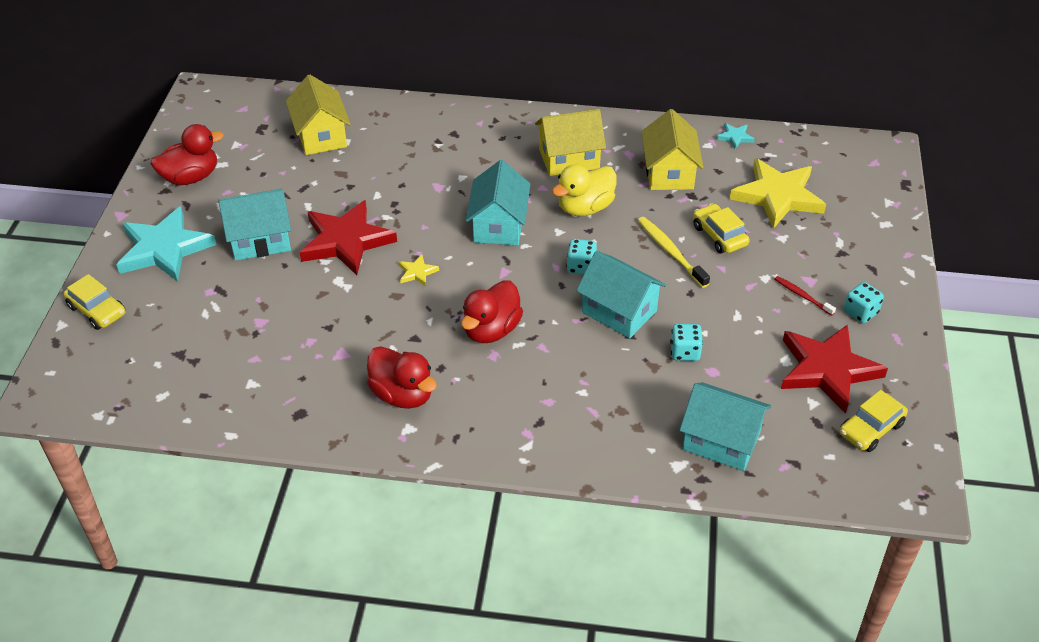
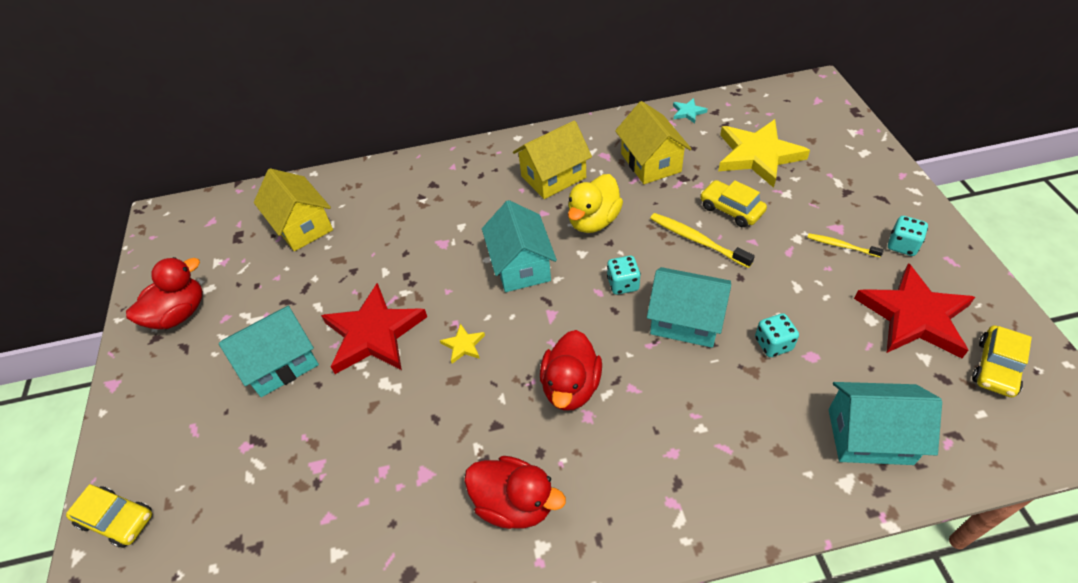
camera: 15 degrees left, 5 degrees up
(164, 249) = (175, 410): turquoise star -> none
(802, 296) = (841, 246): red toothbrush -> yellow toothbrush

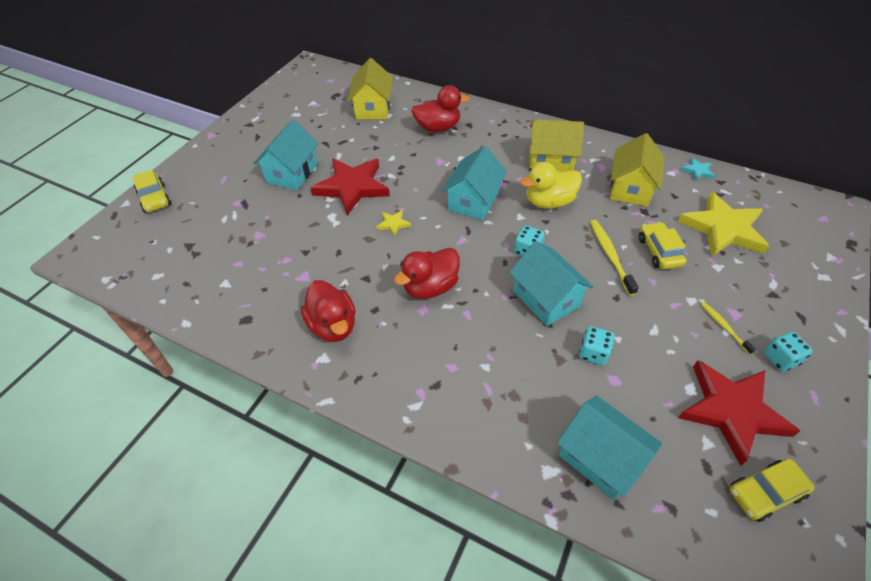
camera: 35 degrees right, 0 degrees up
(179, 314) = (270, 119): red duck -> red duck (438, 128)
(281, 364) = (292, 173): turquoise house -> turquoise house turned 75 degrees counterclockwise

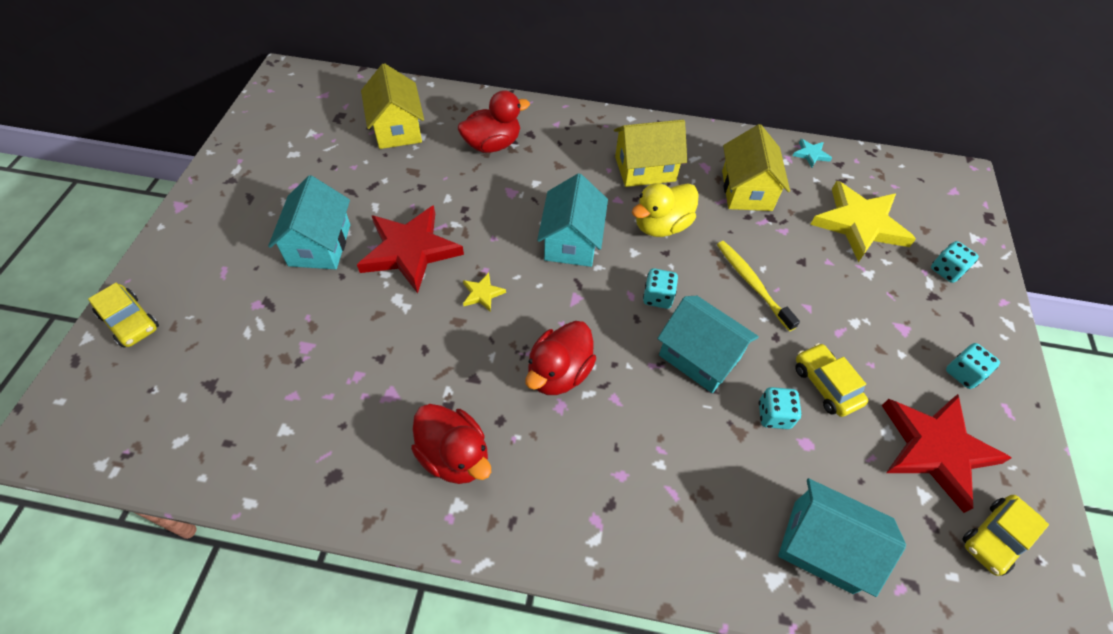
camera: 20 degrees left, 5 degrees up
(659, 251) = (802, 267): yellow car -> yellow car (825, 385)
(724, 327) = (897, 348): yellow toothbrush -> none
(793, 277) = (946, 270): none -> turquoise dice

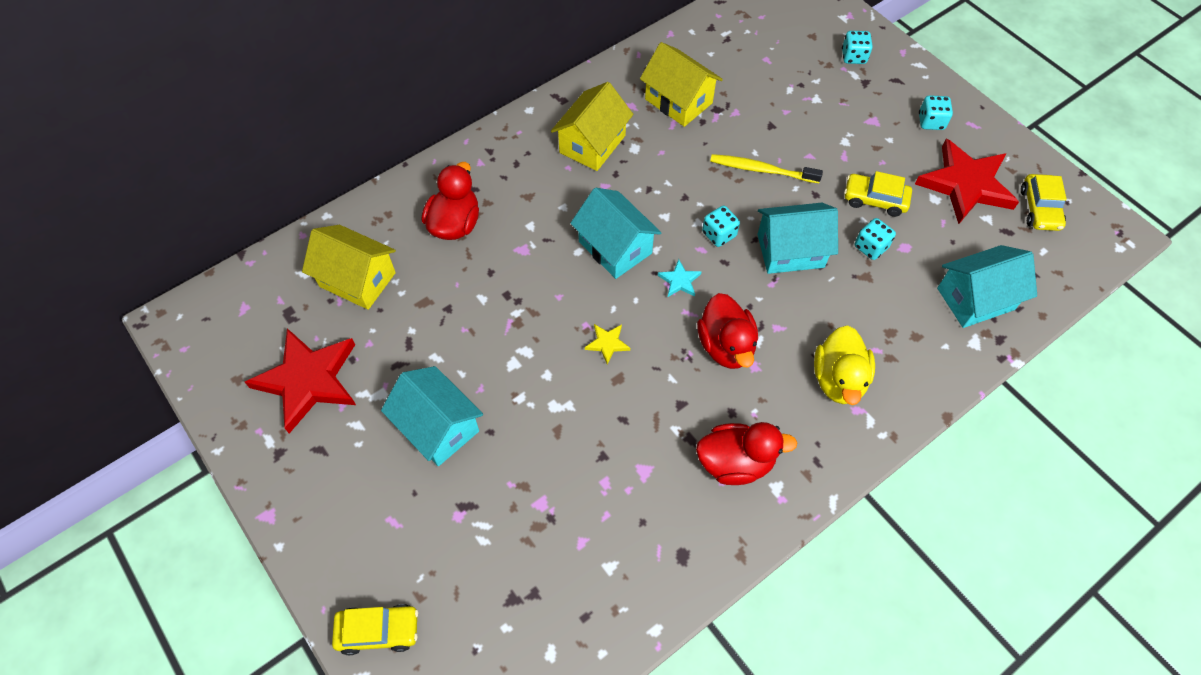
camera: 45 degrees left, 5 degrees up
(410, 251) = (513, 364): red star -> red star (308, 380)
(661, 226) = (658, 179): yellow duck -> yellow duck (838, 379)
(811, 154) = (685, 35): turquoise star -> turquoise star (679, 281)
(859, 224) = (773, 65): yellow star -> none

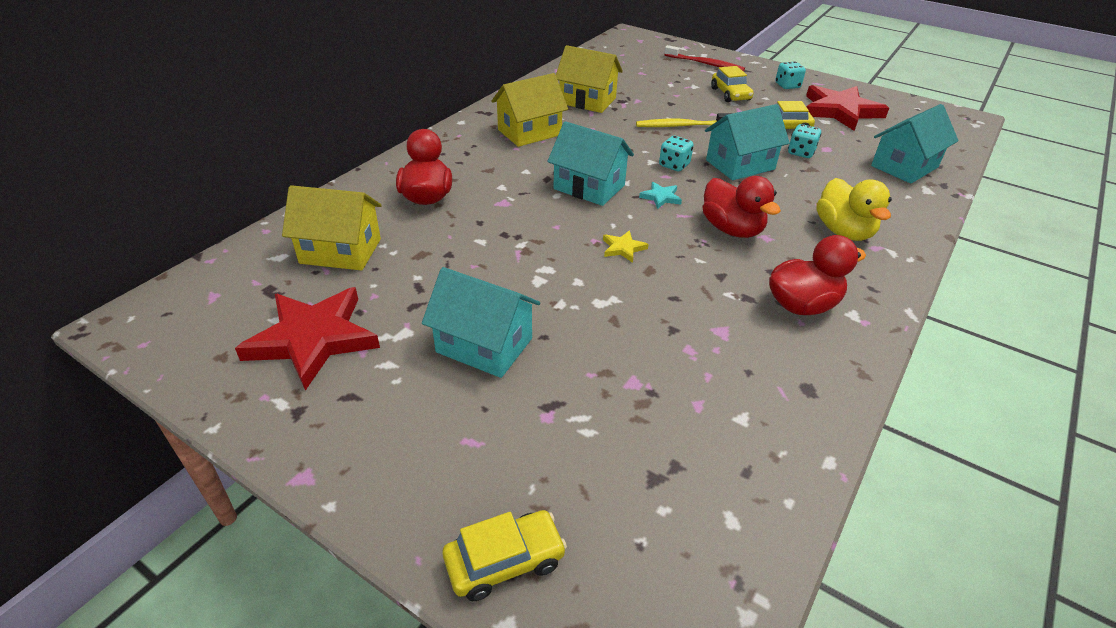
camera: 20 degrees left, 20 degrees down
(592, 144) = (529, 132): yellow house -> yellow house turned 45 degrees clockwise
(853, 57) = (705, 64): turquoise dice -> red toothbrush
(1039, 209) = (903, 115): yellow car -> yellow car (730, 94)

